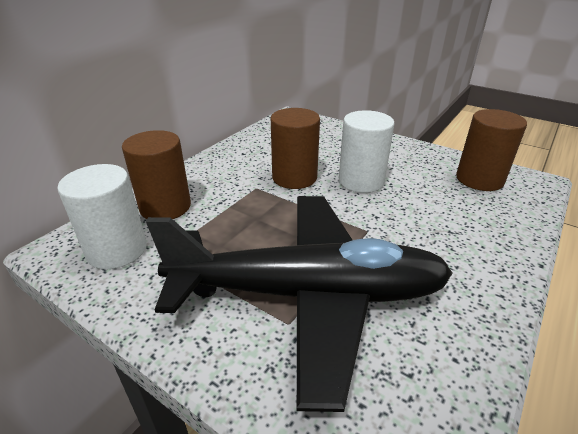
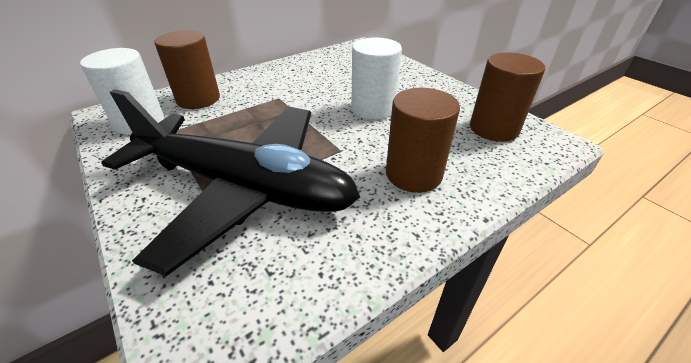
camera: 20 degrees right, 5 degrees up
(294, 177) = (317, 95): brown cylinder -> brown cylinder (413, 174)

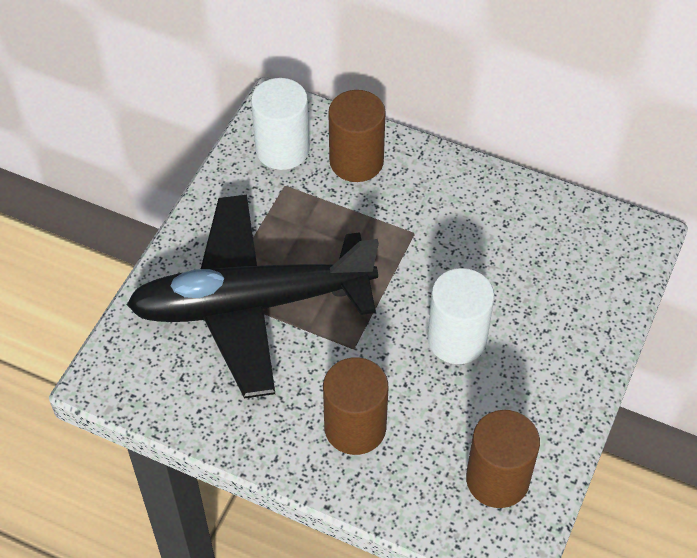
camera: 60 degrees right, 15 degrees up
(245, 188) = (251, 304): black plane -> black plane turned 90 degrees clockwise

